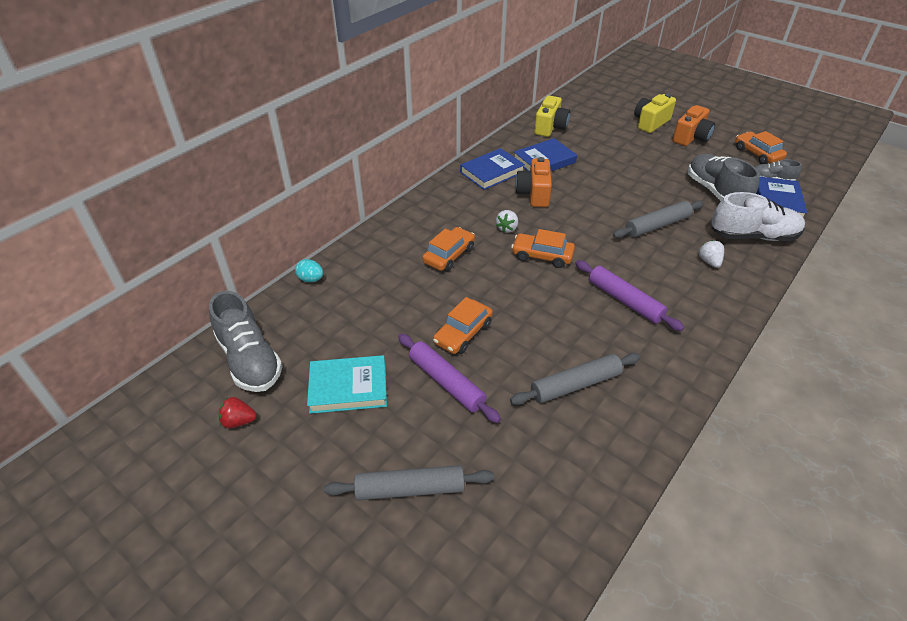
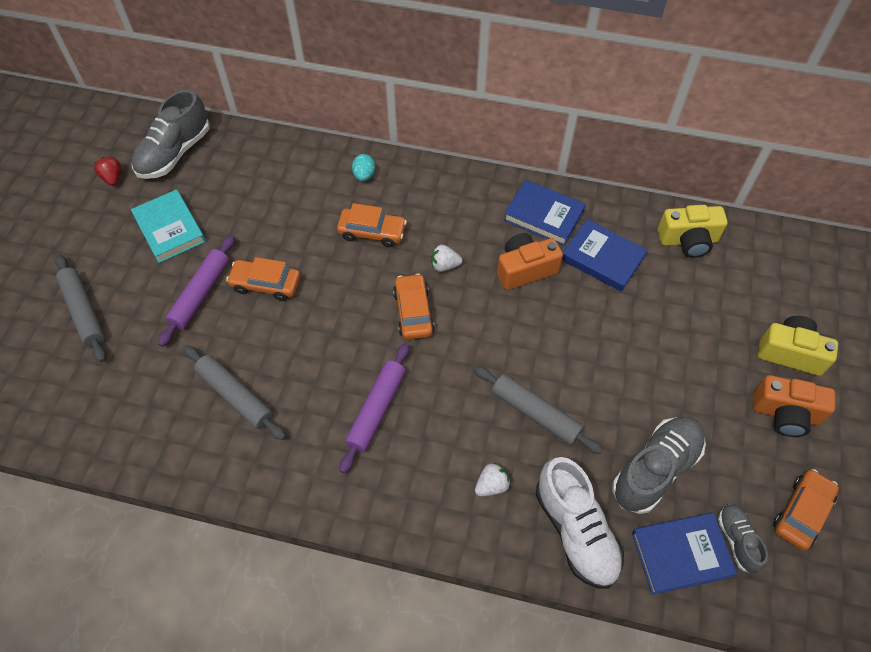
camera: 65 degrees right, 15 degrees up
(311, 279) = (286, 144): turquoise egg -> turquoise egg (364, 175)

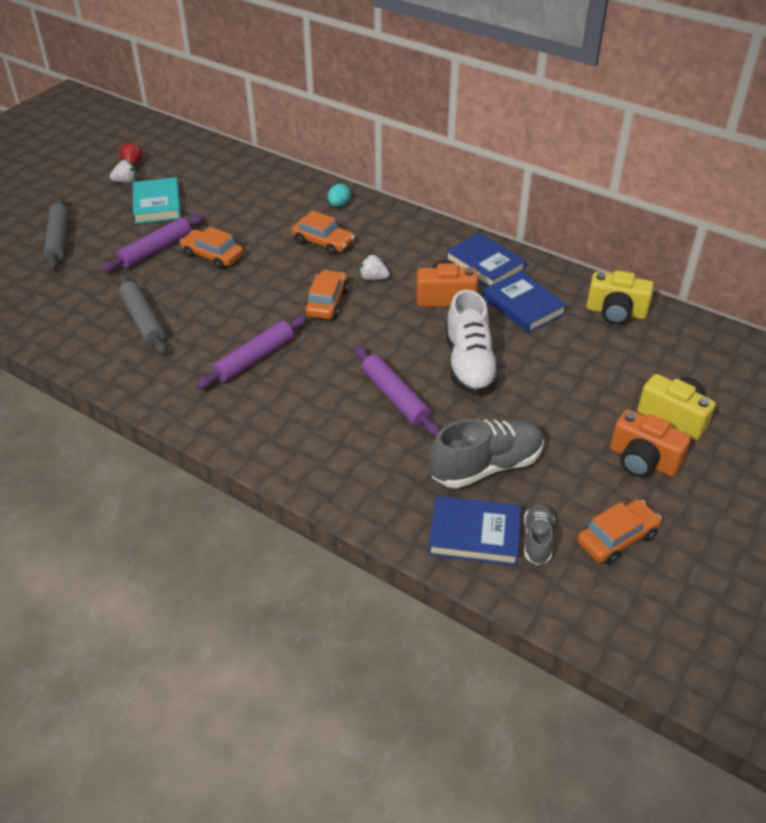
camera: 20 degrees right, 15 degrees down
(174, 153) = (191, 159): grey shoe -> none
(491, 485) = (325, 436): white strawberry -> white strawberry (126, 181)
(535, 413) = (395, 397): grey rolling pin -> purple rolling pin
(575, 531) = (383, 489): white shoe -> white shoe (469, 364)

